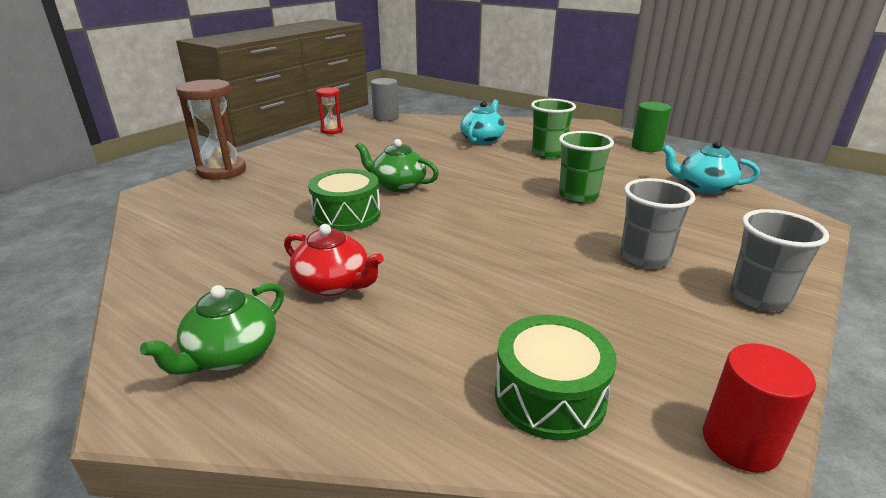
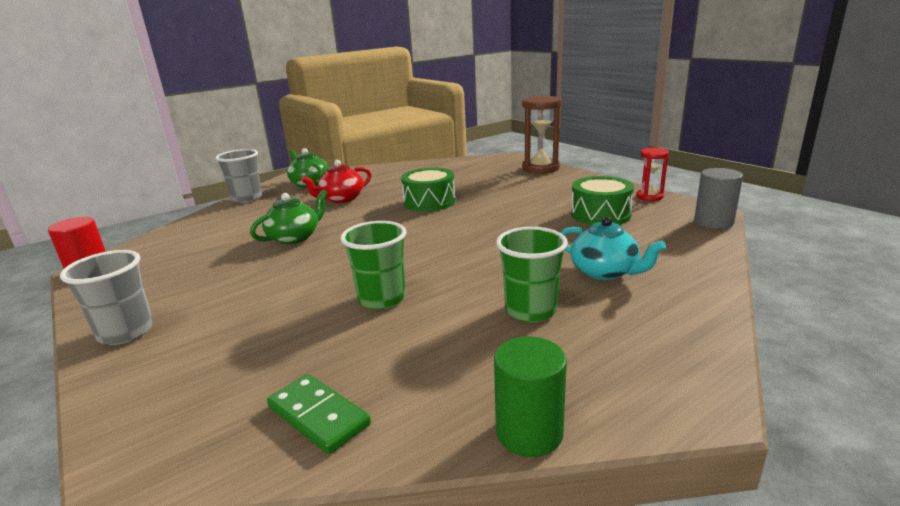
camera: 110 degrees right, 5 degrees down
(398, 185) = (474, 219): green teapot -> green teapot (295, 237)
(549, 395) = (187, 237): green drum -> green drum (600, 215)
(644, 258) = (239, 299): grey cup -> grey cup (247, 198)
(703, 187) = (318, 416): turquoise teapot -> green domino

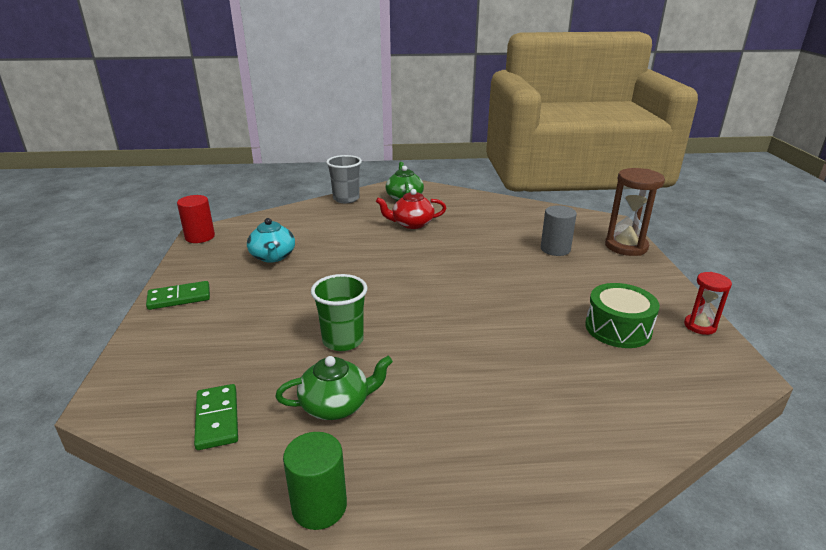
camera: 30 degrees right, 5 degrees up
(126, 332) = (179, 298): grey cup -> green domino
(295, 237) = (342, 253): green teapot -> green teapot (336, 405)
(429, 202) = (477, 253): green drum -> none
(530, 310) = (435, 404): green cup -> none
(605, 272) = (542, 395): turquoise teapot -> turquoise teapot (273, 257)
(713, 222) = (731, 387): grey cylinder -> grey cylinder (555, 249)

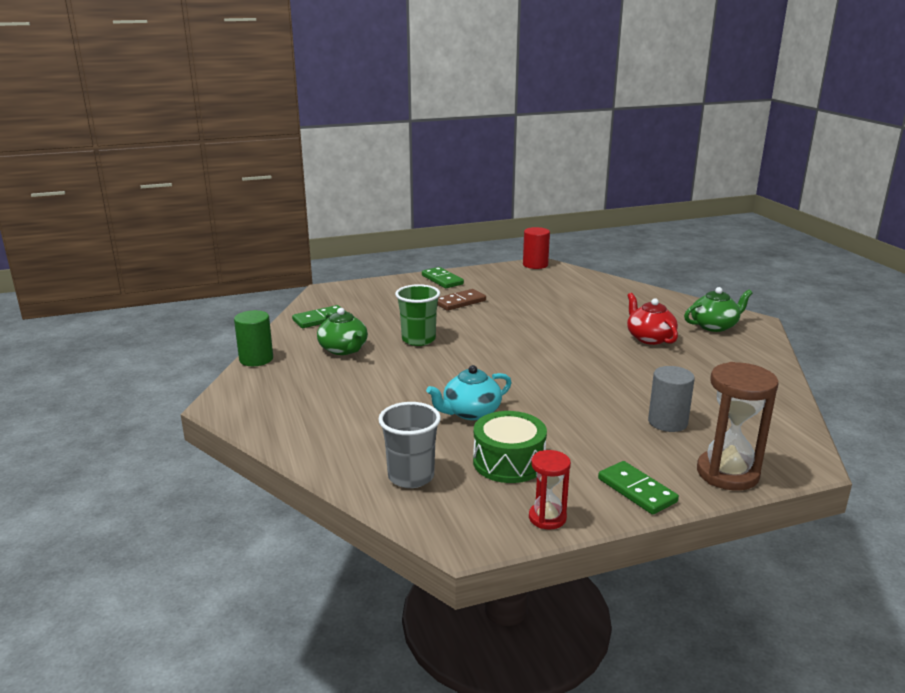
camera: 75 degrees right, 5 degrees down
(259, 297) = (460, 302): none -> brown domino
(273, 257) = (525, 294): turquoise teapot -> turquoise teapot (470, 412)
(346, 199) = (674, 300): grey cup -> grey cup (411, 477)
(653, 282) = (637, 490): none -> green domino

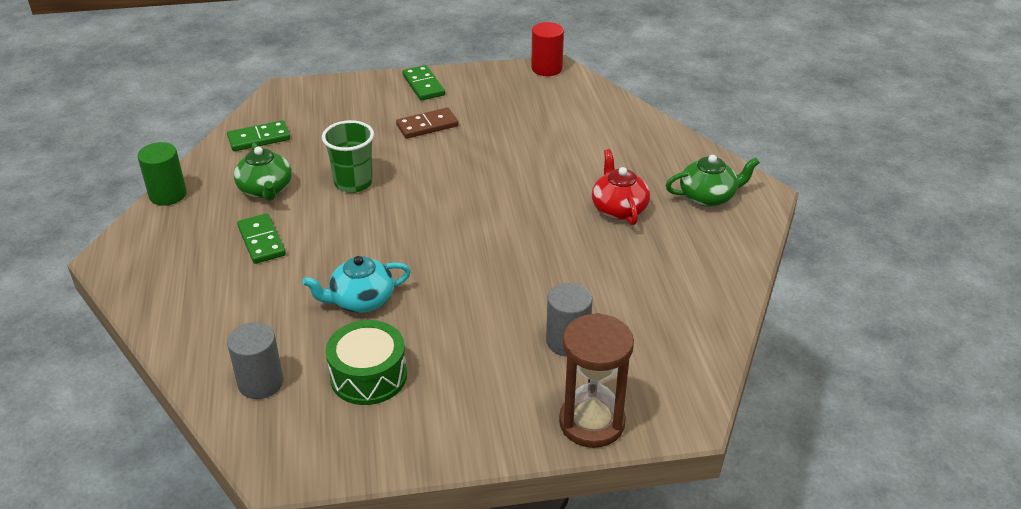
camera: 10 degrees right, 15 degrees up
(411, 477) = (261, 383): grey cup -> grey cylinder
(547, 518) = (372, 455): red hourglass -> none
(637, 490) = (482, 432): green domino -> green domino (261, 241)

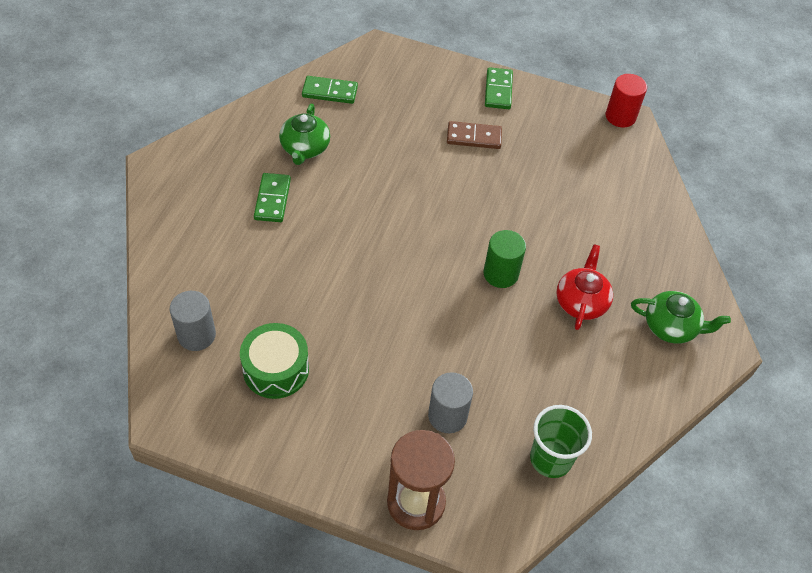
camera: 25 degrees right, 15 degrees up
(168, 194) = (230, 120): green cylinder -> green cylinder (500, 274)
(353, 183) = (376, 172): green cup -> green cup (550, 459)
(361, 300) = (312, 294): turquoise teapot -> none

